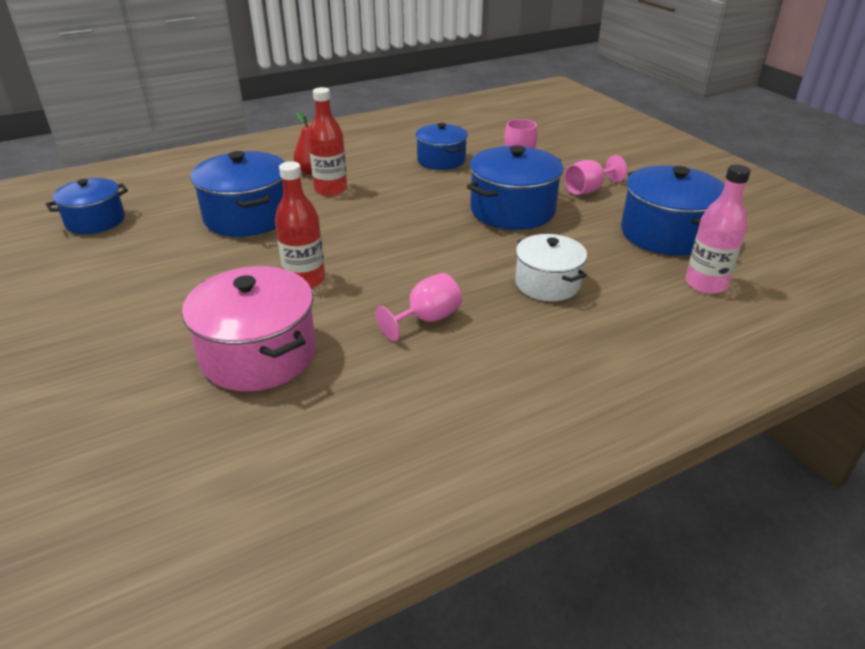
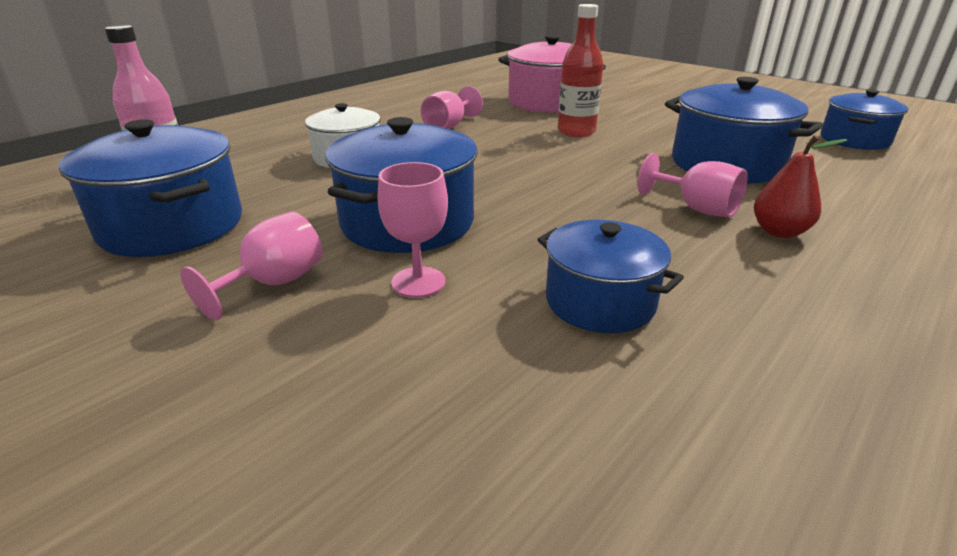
camera: 160 degrees right, 5 degrees down
(330, 189) = (696, 208): red bottle -> pink goblet

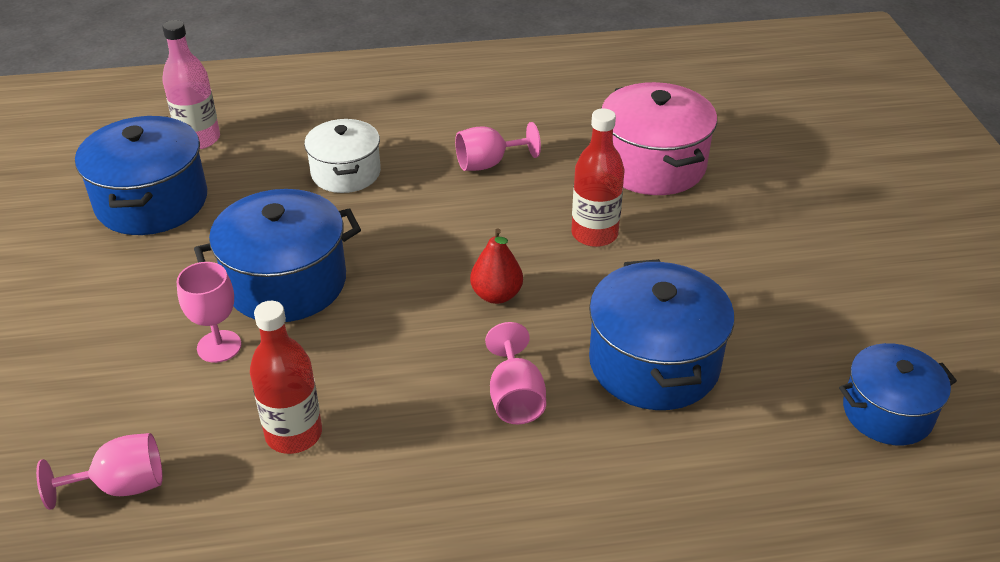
camera: 40 degrees right, 10 degrees up
(273, 283) = (146, 296): pink goblet -> pink goblet (121, 486)
(600, 302) = (294, 434): blue pot -> red bottle
(779, 232) = (531, 463): red pear -> red pear (496, 295)

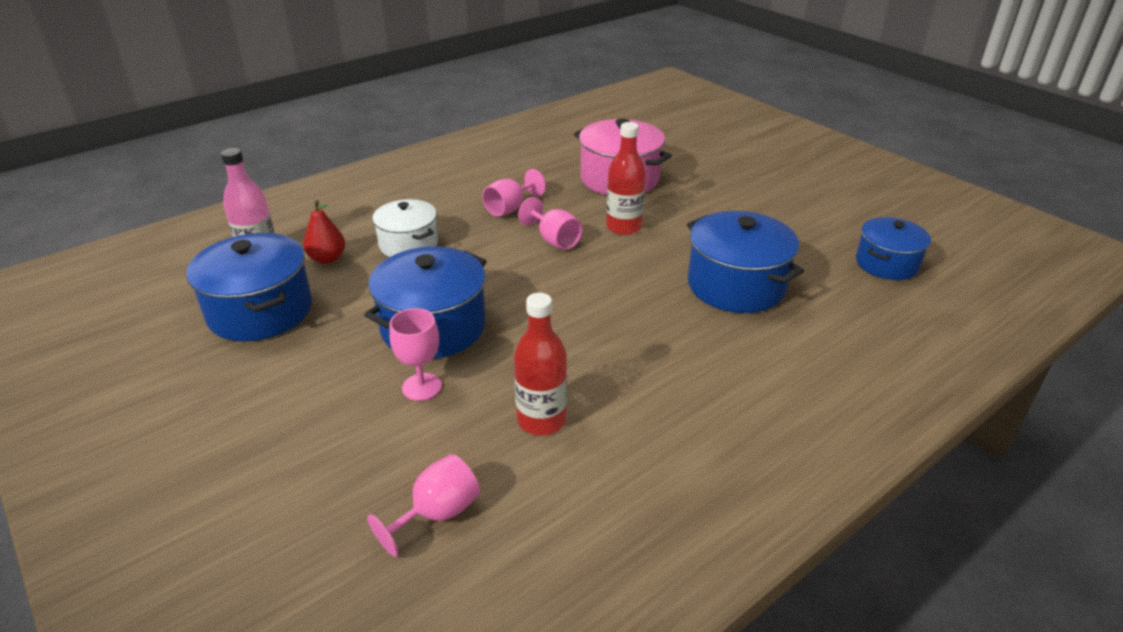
camera: 30 degrees left, 5 degrees down
(496, 295) = (596, 282): red pear -> red pear (327, 259)
(515, 397) = (672, 337): pink goblet -> pink goblet (554, 240)

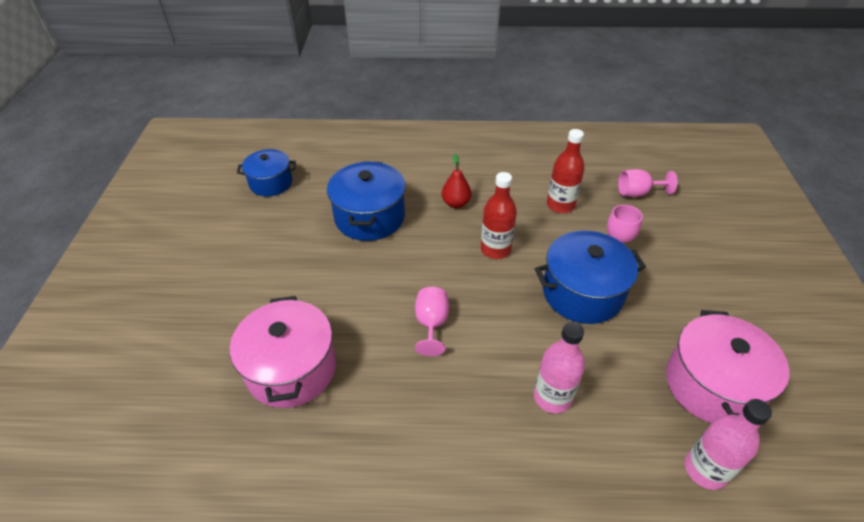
camera: 140 degrees left, 10 degrees up
(260, 311) = (712, 385): blue pot -> pink pot
(327, 259) = (636, 423): red pear -> red pear (456, 203)
(408, 244) = (552, 397): white pot -> pink bottle
(510, 208) = (427, 391): pink goblet -> none
(623, 227) = (367, 305): red bottle -> red bottle (495, 249)

